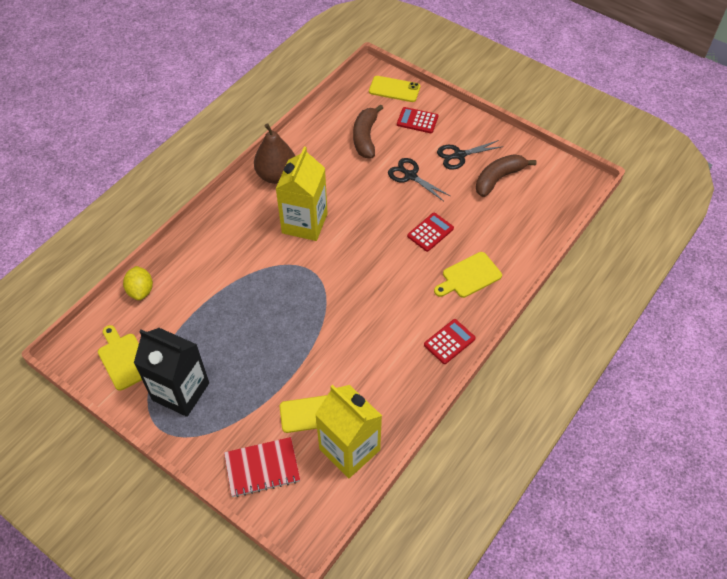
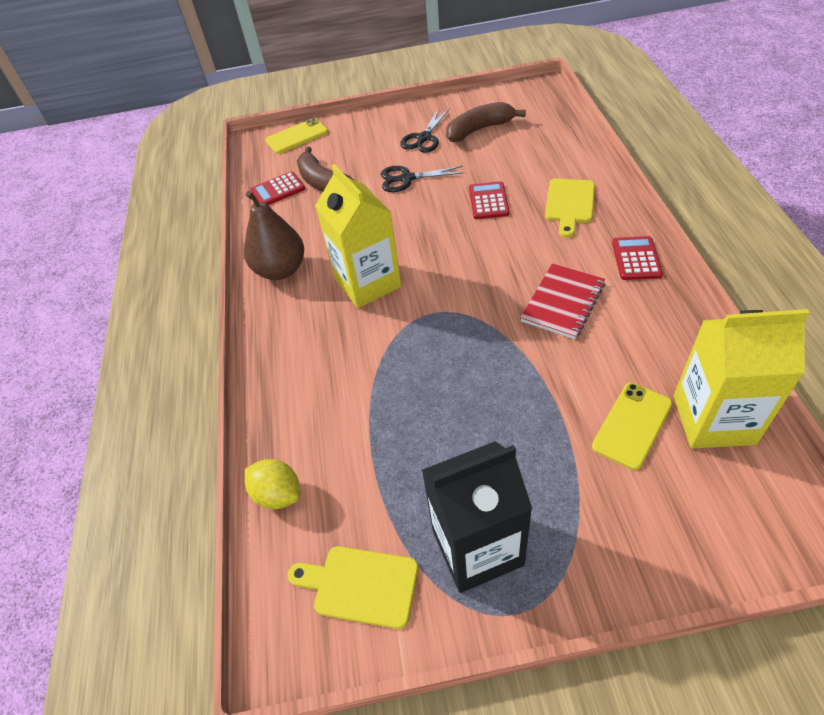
camera: 40 degrees left, 5 degrees down
(262, 468) = (675, 527): red notebook -> red notebook (563, 302)
(417, 121) = (351, 142): red calculator -> red calculator (278, 190)
(498, 178) = (479, 129): brown banana -> brown banana turned 60 degrees clockwise

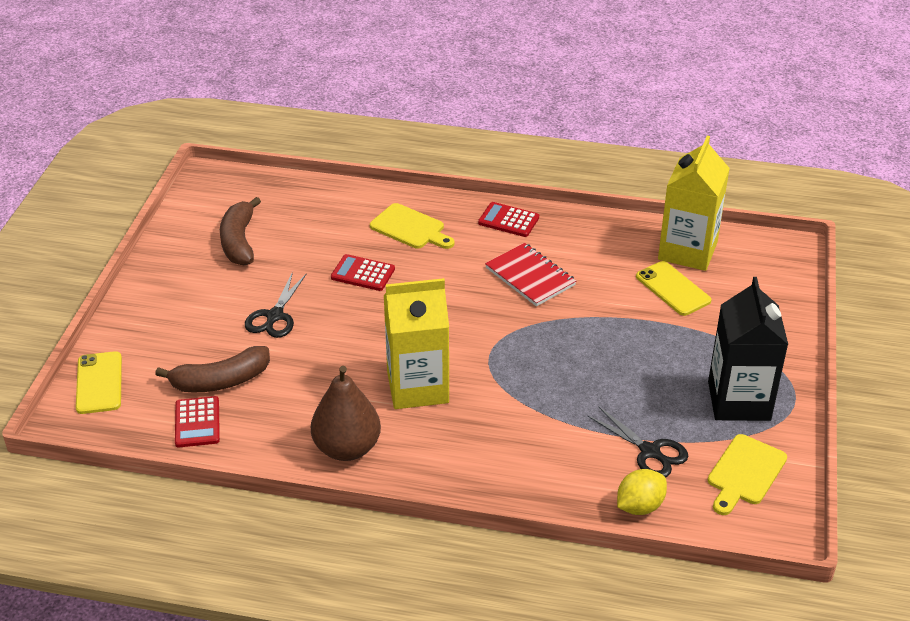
camera: 75 degrees left, 10 degrees down
(424, 138) = (213, 283): black scissors -> black scissors (649, 451)

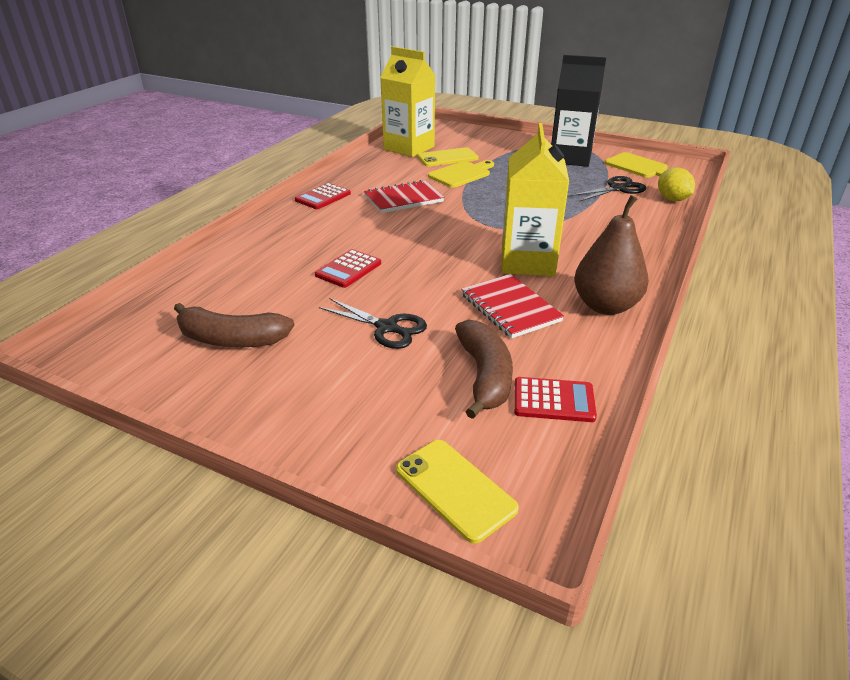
camera: 75 degrees left, 5 degrees down
(99, 383) = (455, 489): yellow phone -> yellow phone turned 45 degrees clockwise
(325, 384) = (510, 308): none -> red notebook
(410, 228) = (296, 238): yellow cutting board -> yellow cutting board (461, 174)

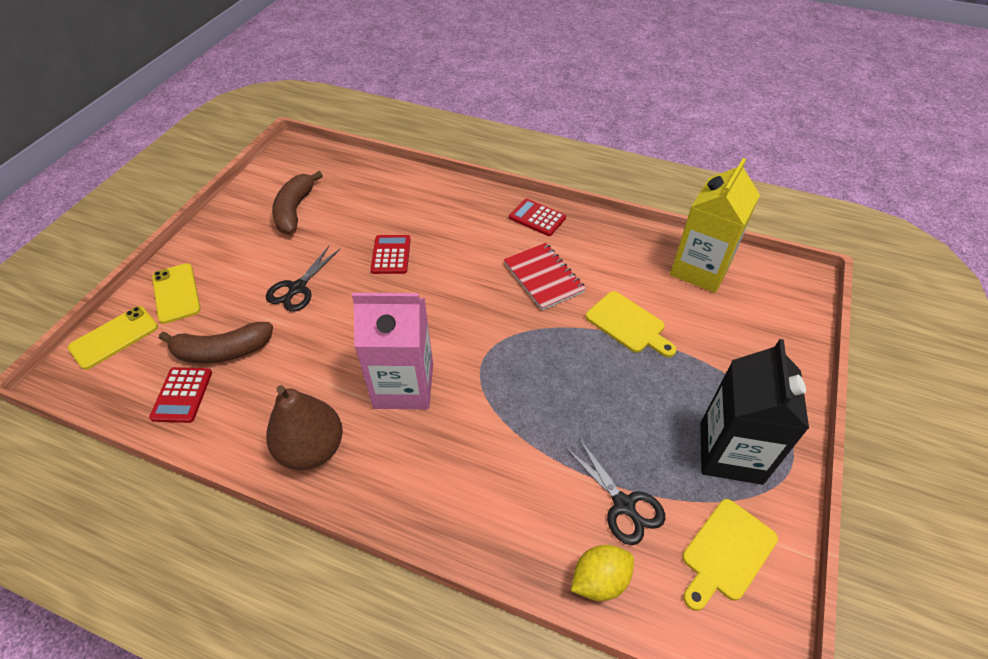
camera: 85 degrees right, 15 degrees up
(348, 269) = (391, 255): red calculator -> red calculator turned 60 degrees clockwise
(447, 158) = (679, 308): yellow phone -> yellow phone (176, 293)
(510, 308) = (317, 369): red notebook -> none
(527, 262) = (403, 386): yellow carton -> pink carton

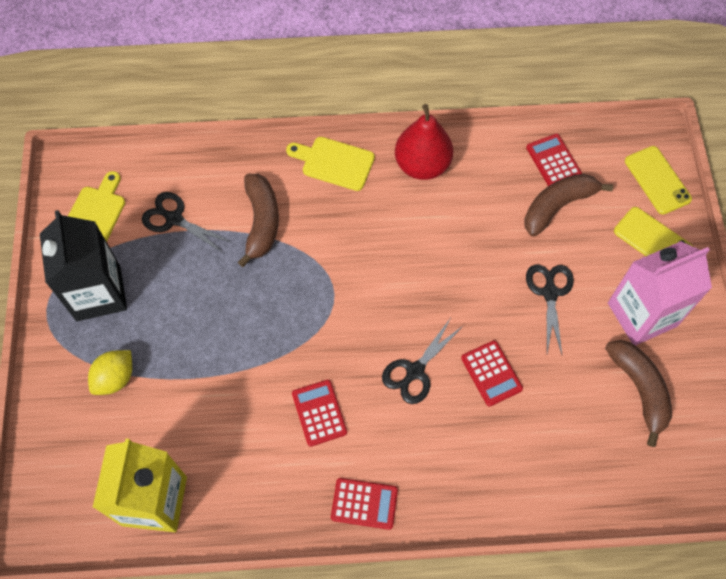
camera: 155 degrees right, 15 degrees up
(114, 337) = (657, 180): yellow phone -> yellow phone turned 45 degrees counterclockwise
(312, 449) = (422, 165): brown pear -> red pear
(403, 386) = (386, 240): pink carton -> pink carton (642, 314)
(449, 277) = (415, 371): none -> black scissors
(523, 458) = (261, 222): none -> brown banana
(543, 277) = (319, 413): red notebook -> red calculator
(599, 580) = (178, 165): yellow lemon -> yellow lemon (115, 378)
(628, 324) = (214, 389): yellow cutting board -> yellow cutting board (334, 163)

